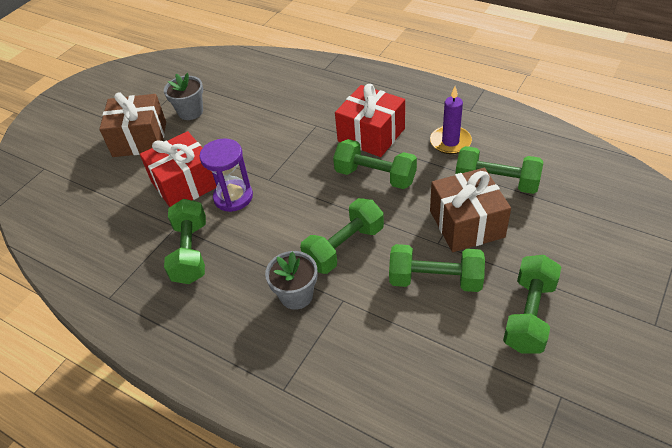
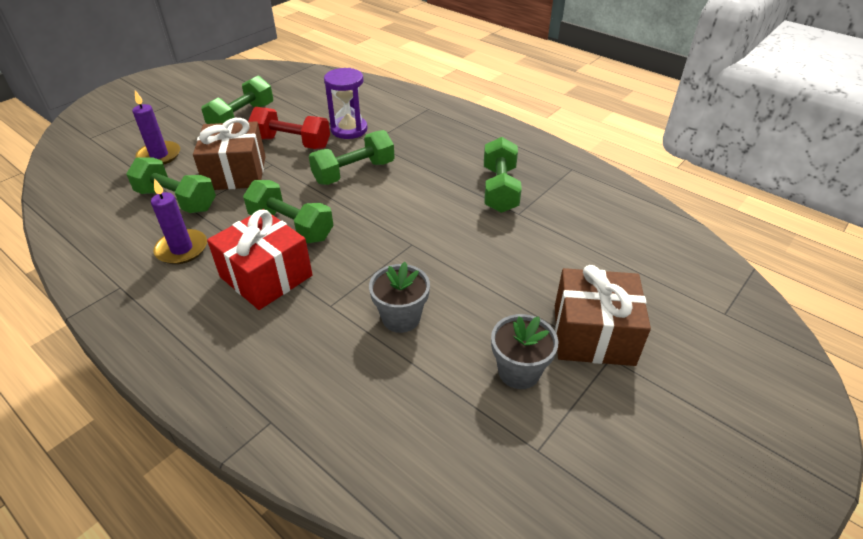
camera: 175 degrees left, 5 degrees down
(185, 184) = (513, 255): red gift -> none
(233, 197) = (455, 231): purple hourglass -> purple hourglass (349, 129)
(296, 295) = (406, 149): grey flower pot -> grey flower pot (401, 318)
(435, 280) = (292, 143): green dumbbell -> red dumbbell
(569, 231) = (159, 155): none -> purple candle

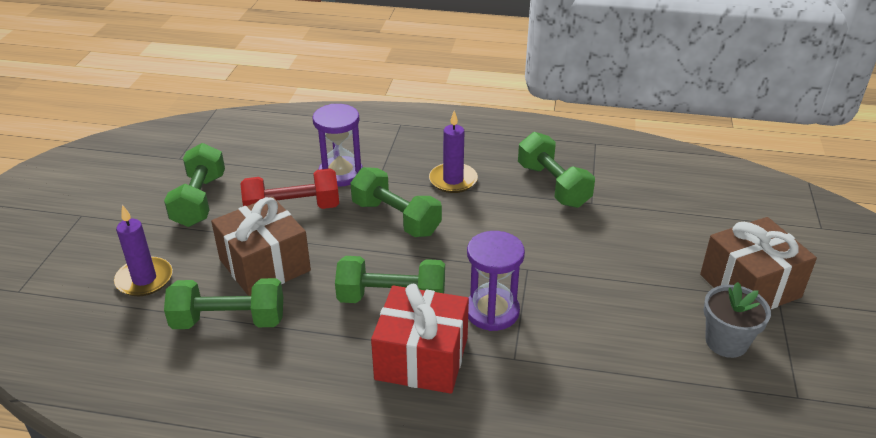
camera: 30 degrees left, 5 degrees down
(182, 249) = (298, 370): purple candle -> purple candle (453, 180)
(351, 264) = (492, 311): none -> purple hourglass
(354, 172) = (396, 218): green dumbbell -> green dumbbell turned 75 degrees counterclockwise
(401, 318) = (589, 341): grey flower pot -> none

